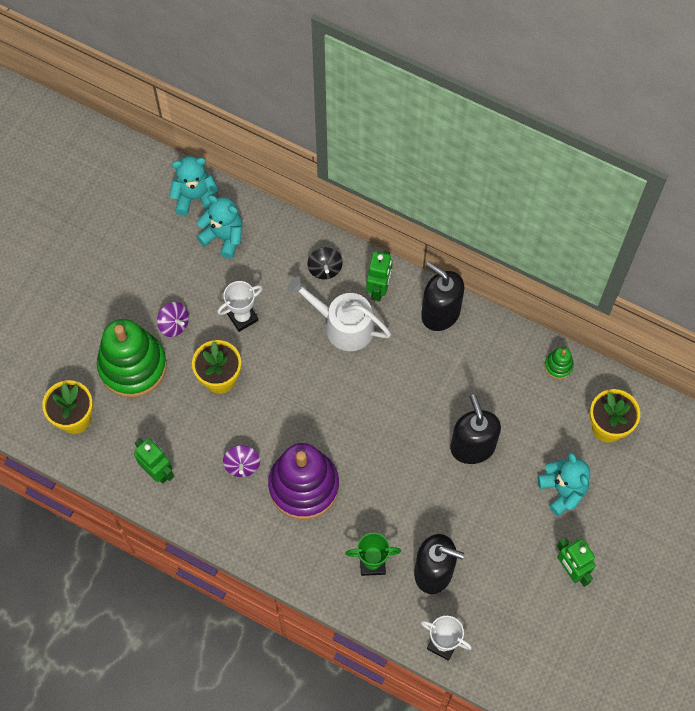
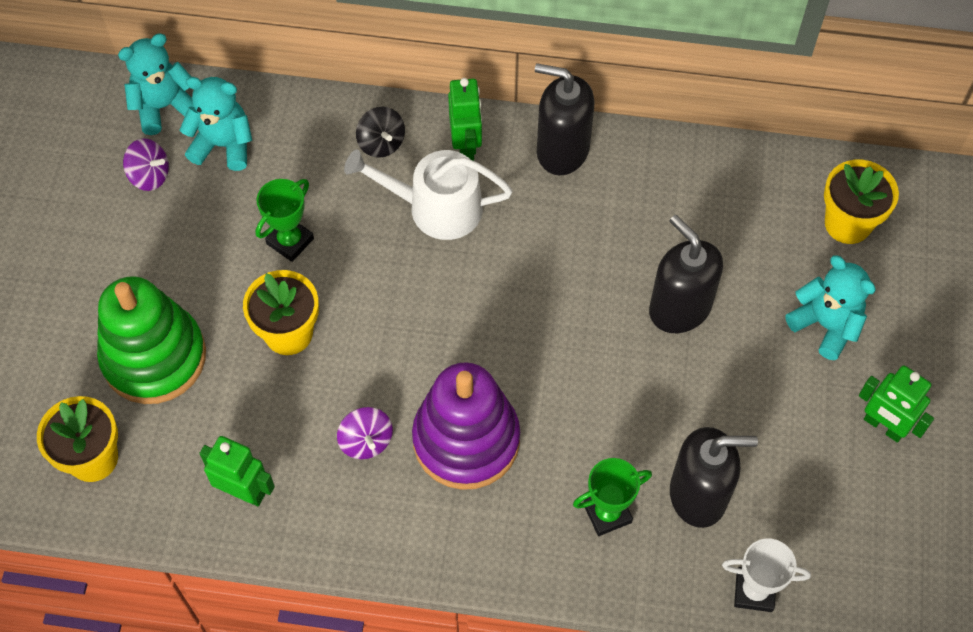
camera: 20 degrees left, 5 degrees down
(174, 324) = (195, 282): purple spinning top -> purple spinning top (150, 175)
(242, 317) = (290, 241): white trophy -> green trophy
(558, 366) = (748, 167): green stacking toy -> none

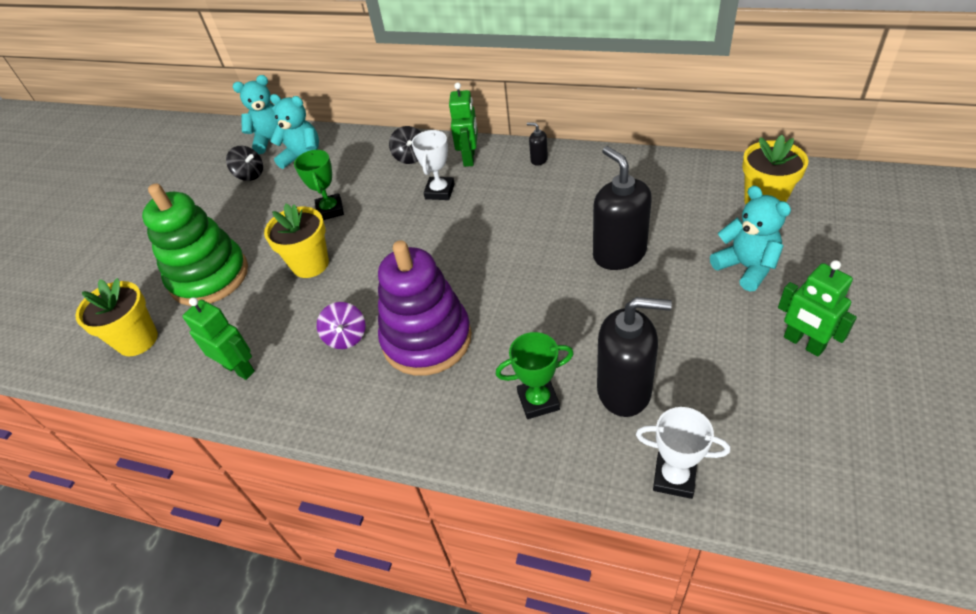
camera: 15 degrees right, 15 degrees down
(150, 175) = (250, 175): purple spinning top -> black spinning top
(290, 241) = (330, 210): green trophy -> green trophy turned 60 degrees counterclockwise
(436, 207) = (439, 191): white watering can -> white trophy
(562, 150) = (539, 160): black soap dispenser -> black soap dispenser, size x0.43

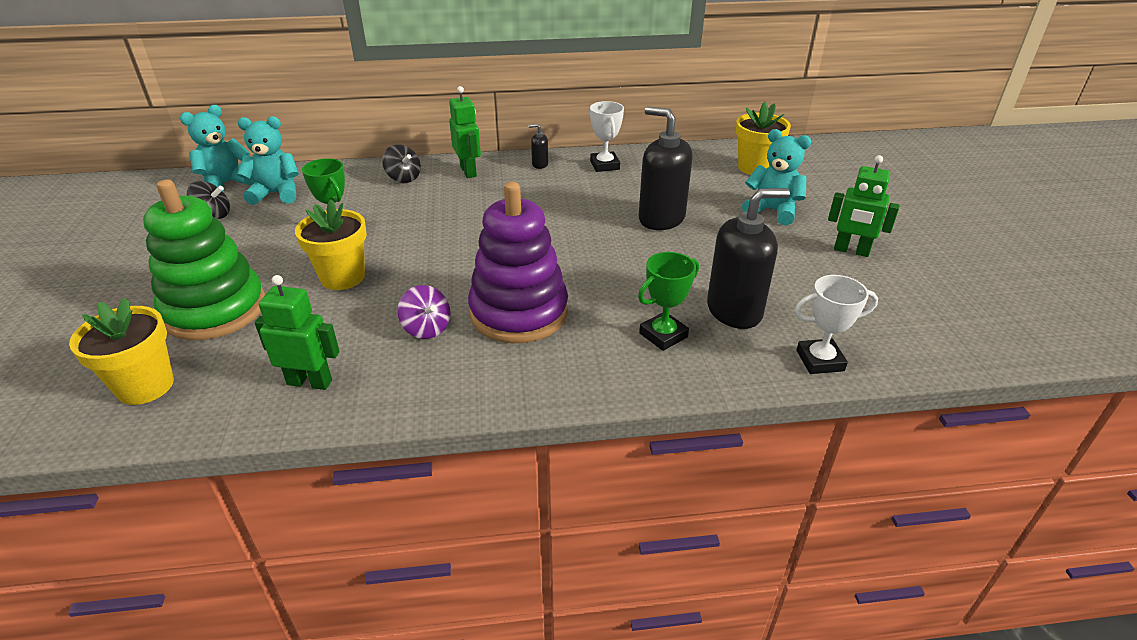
camera: 30 degrees left, 10 degrees down
(439, 191) = (454, 199): white trophy -> white trophy (604, 165)

